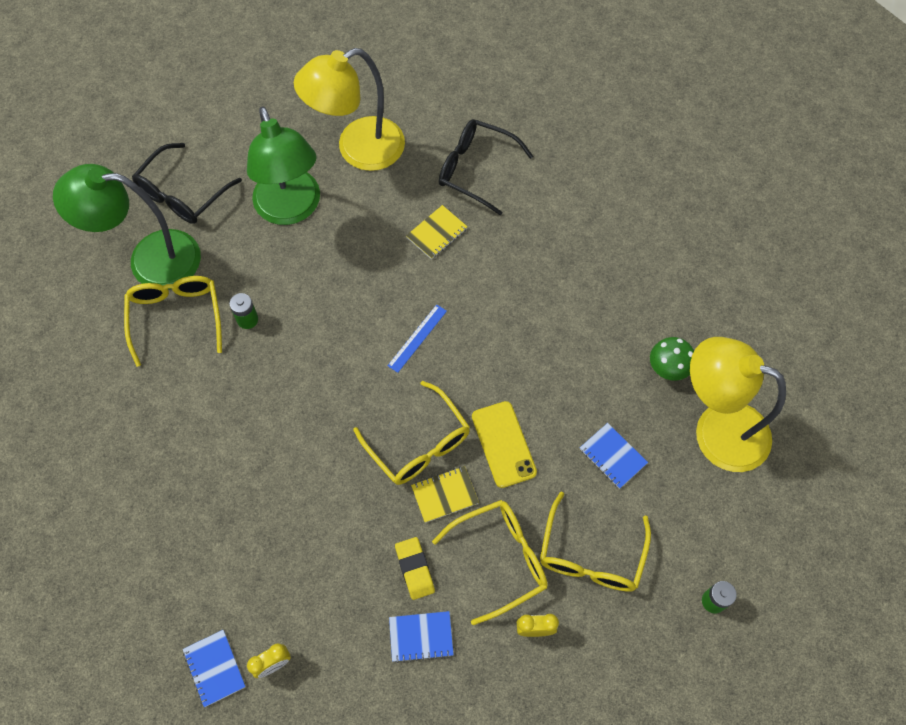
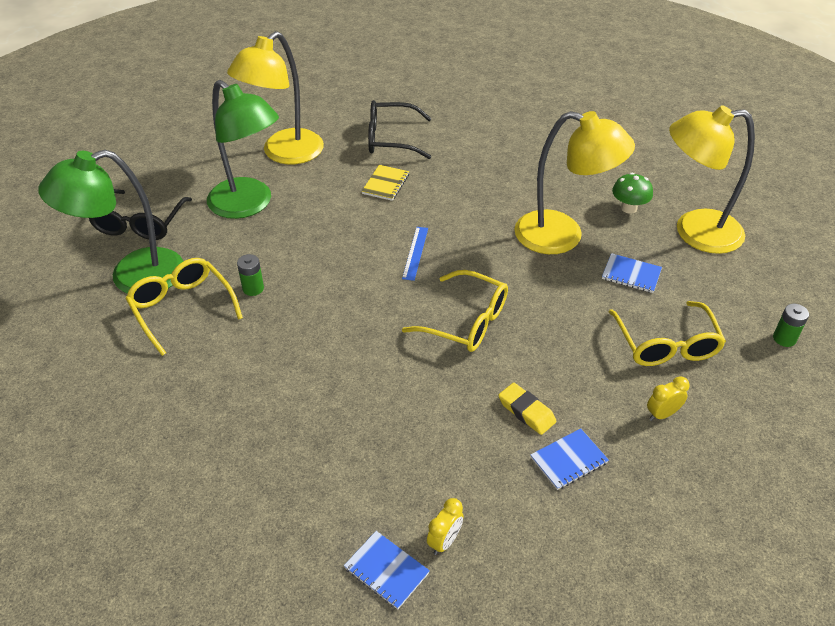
camera: 25 degrees left, 20 degrees down
(444, 495) = (514, 348): yellow notebook -> none
(501, 559) = (595, 375): yellow glasses -> none
(503, 444) = (538, 297): yellow phone -> none
(574, 377) = (562, 236): none -> yellow lamp

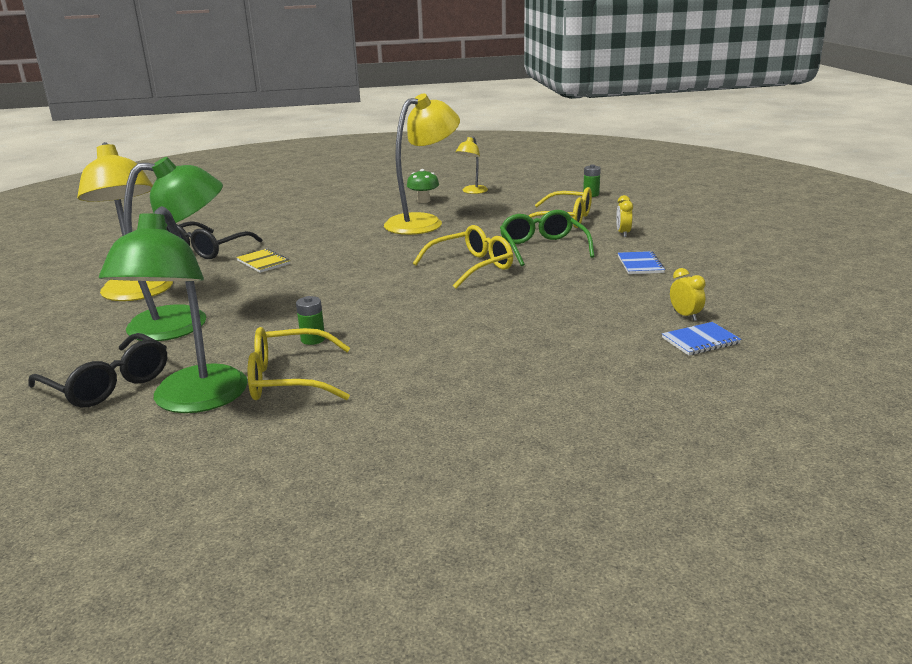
camera: 60 degrees left, 20 degrees down
(415, 253) = (368, 268): blue ruler -> none
(526, 411) = (584, 267): yellow eraser -> none
(559, 357) = (542, 248): none -> green glasses
(631, 275) = (489, 214): blue notebook -> none
(694, 232) = (472, 192): yellow lamp -> yellow lamp, size x0.50

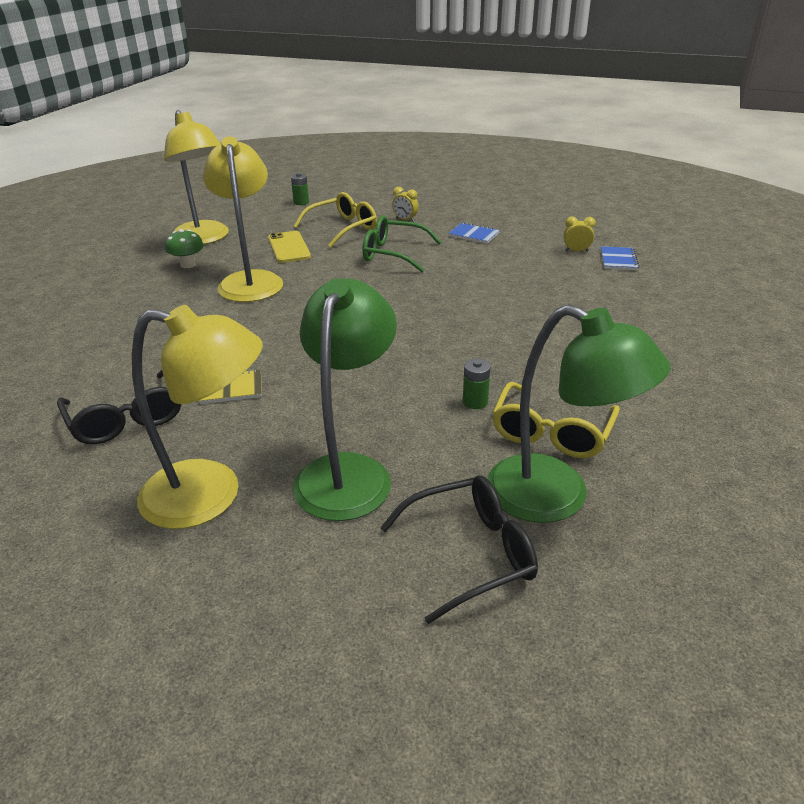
camera: 60 degrees left, 10 degrees up
(472, 192) = (204, 239): yellow lamp -> yellow lamp, size x2.01
(472, 267) = (396, 290): yellow glasses -> none
(497, 215) = (289, 247): none -> yellow phone

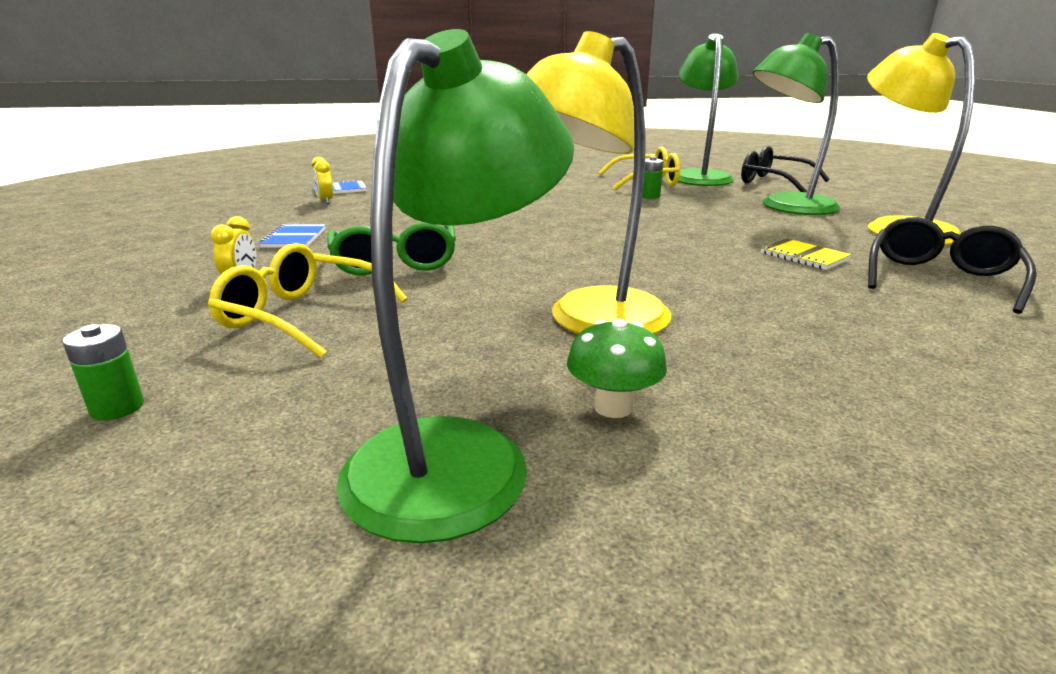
camera: 120 degrees left, 10 degrees down
(204, 239) = (459, 453): yellow lamp -> green lamp
(289, 247) = (429, 334): yellow phone -> none

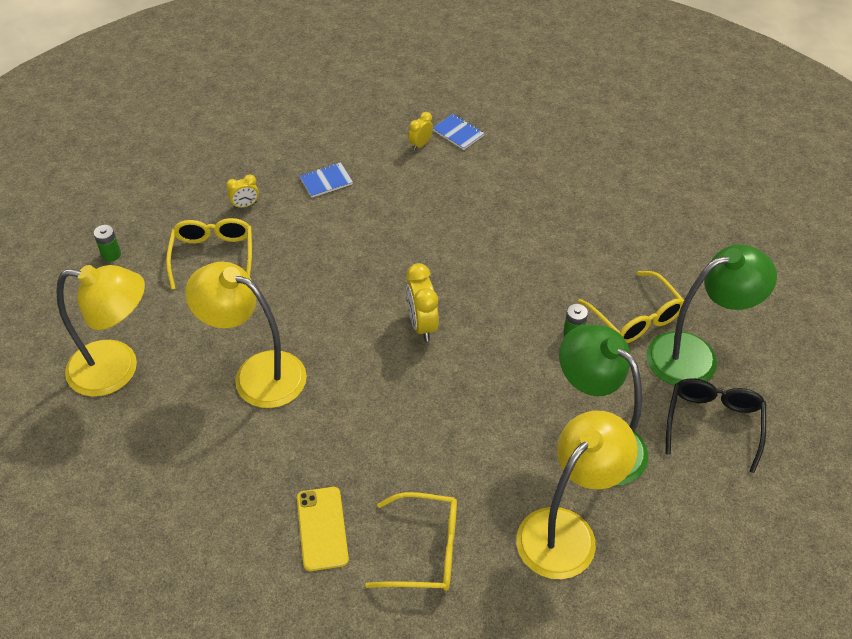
camera: 65 degrees right, 25 degrees up
(395, 263) = (306, 251): green glasses -> none
(459, 453) = (117, 369): green lamp -> yellow lamp
(587, 234) = (422, 325): none -> yellow clock
(613, 407) = (169, 407): green mushroom -> none
(804, 256) = (437, 465): yellow notebook -> none
(916, 325) = (322, 528): none -> yellow phone
(940, 278) = (426, 550): black glasses -> yellow glasses

